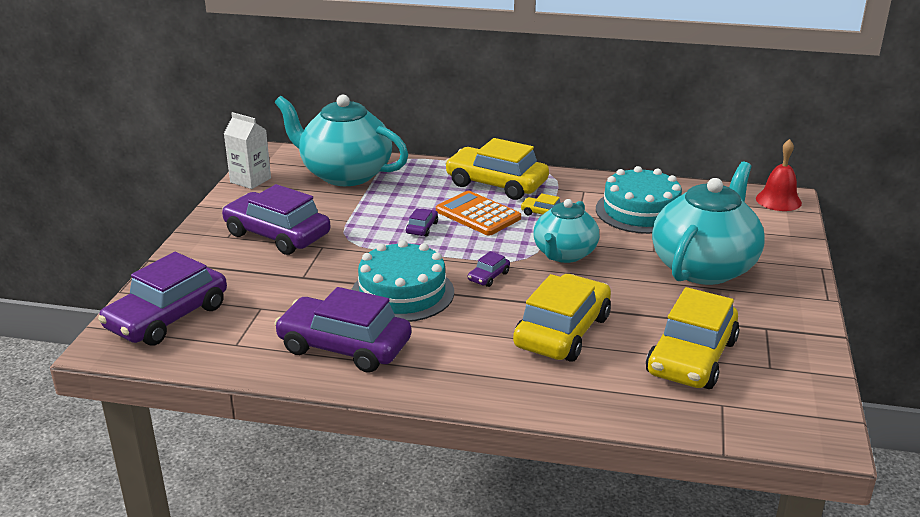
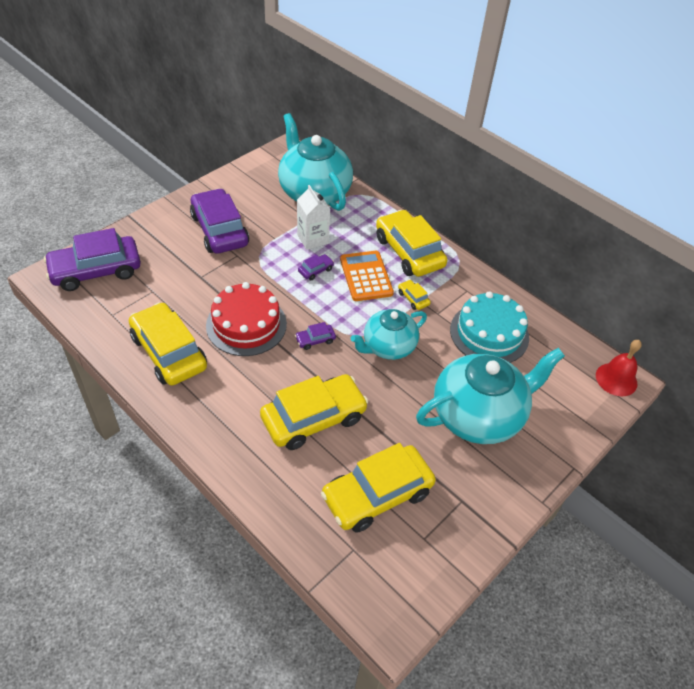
camera: 30 degrees right, 20 degrees up
(250, 180) = (249, 170): white carton -> white carton (312, 239)
(344, 346) = (169, 352): purple car -> yellow car
(402, 293) = (246, 324): turquoise cake -> red cake

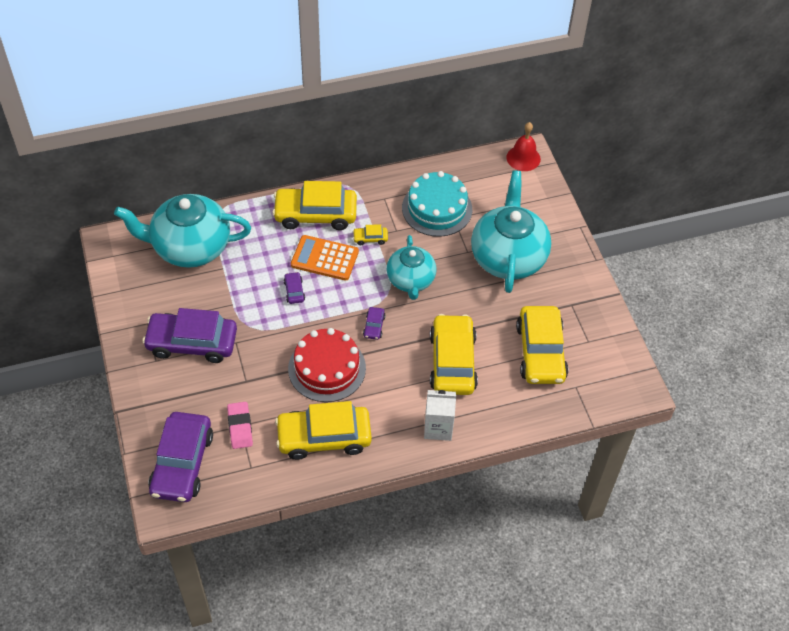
camera: 60 degrees left, 5 degrees up
(150, 292) = (240, 427): none -> pink eraser
(312, 239) = (253, 276): white carton -> white carton (438, 428)

